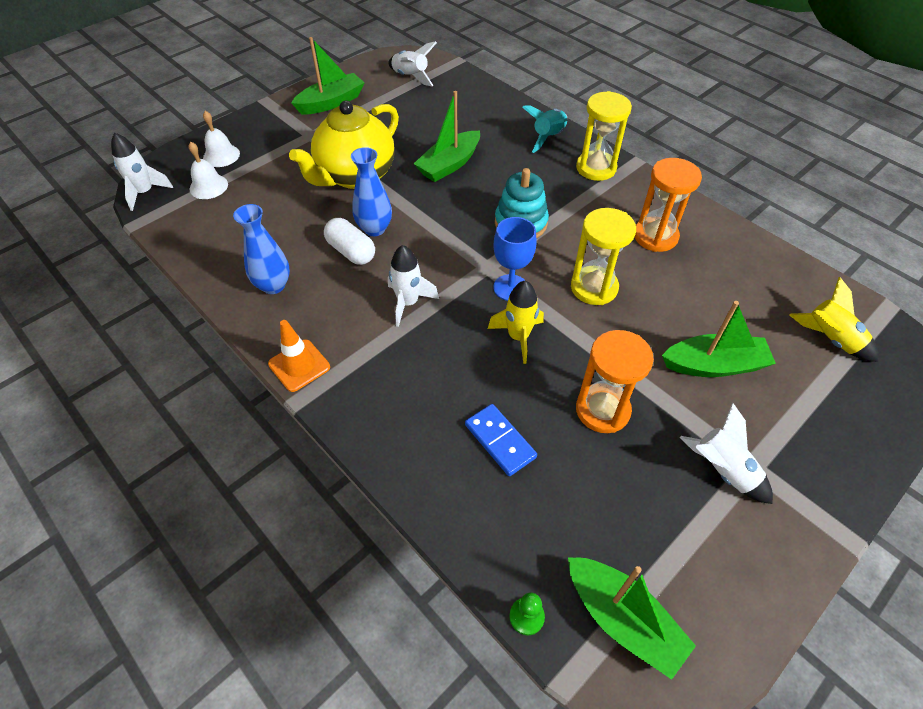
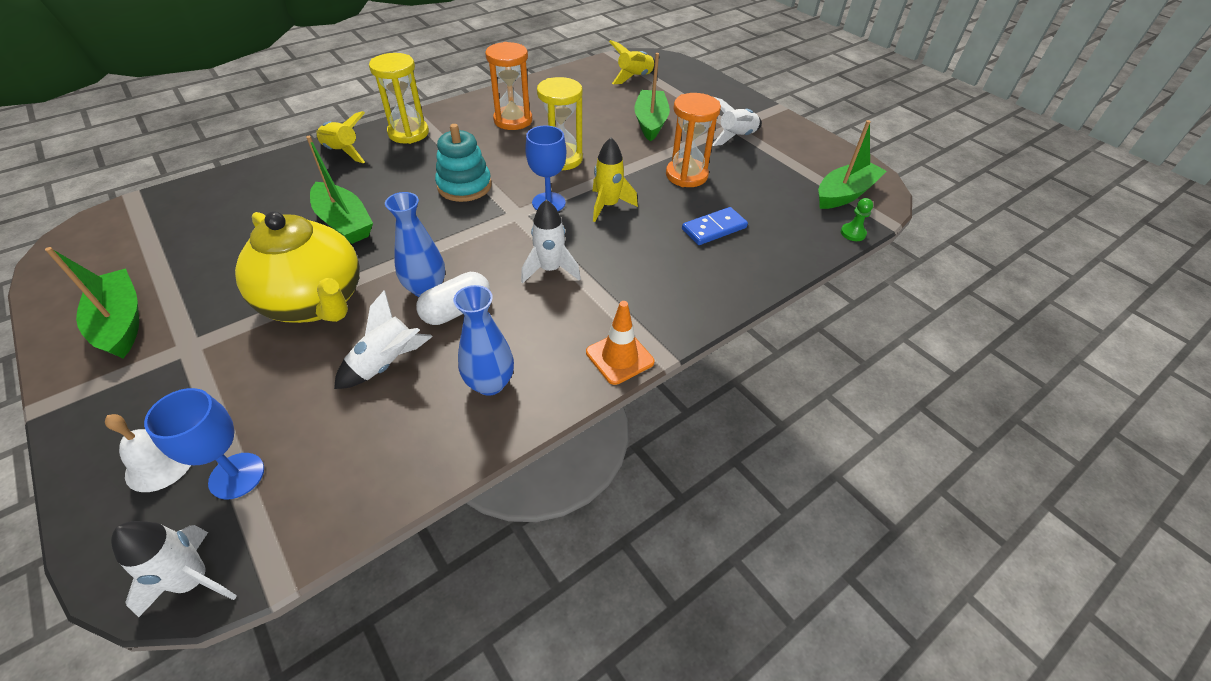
camera: 85 degrees left, 5 degrees down
(208, 186) = (237, 476): white bell -> blue goblet
(410, 77) = (130, 239): white rocket -> white rocket (386, 363)
(548, 137) = (342, 152): turquoise rocket -> yellow rocket

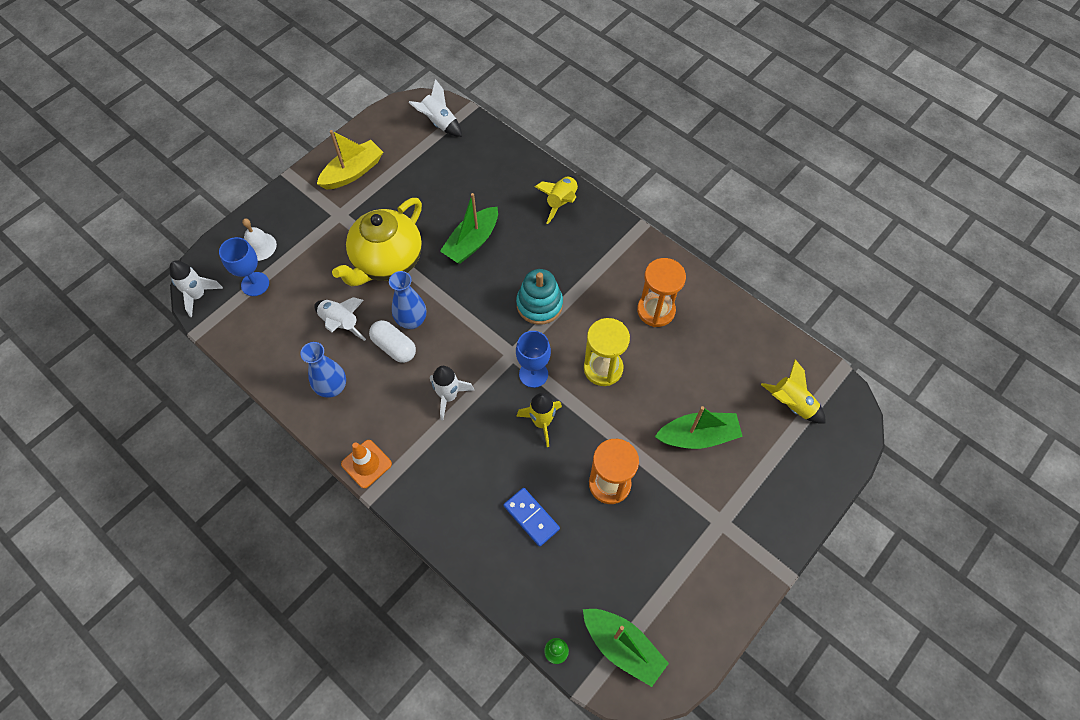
camera: 80 degrees right, 15 degrees up
(121, 322) = (353, 172): green boat -> yellow boat
(408, 133) = (605, 236): yellow hourglass -> none
(736, 137) = (698, 527): white rocket -> white rocket (439, 123)

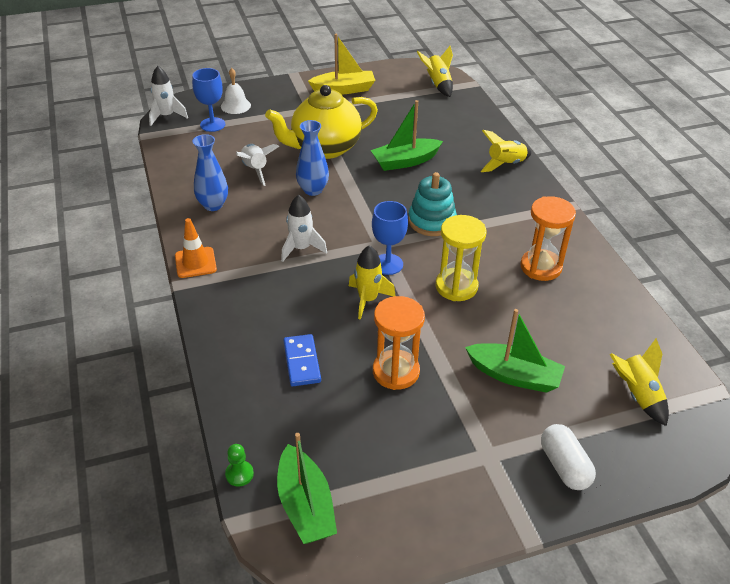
camera: 30 degrees right, 20 degrees down
(394, 347) = (284, 200): white capsule -> white capsule (564, 466)
(439, 123) = (438, 84): white rocket -> yellow rocket

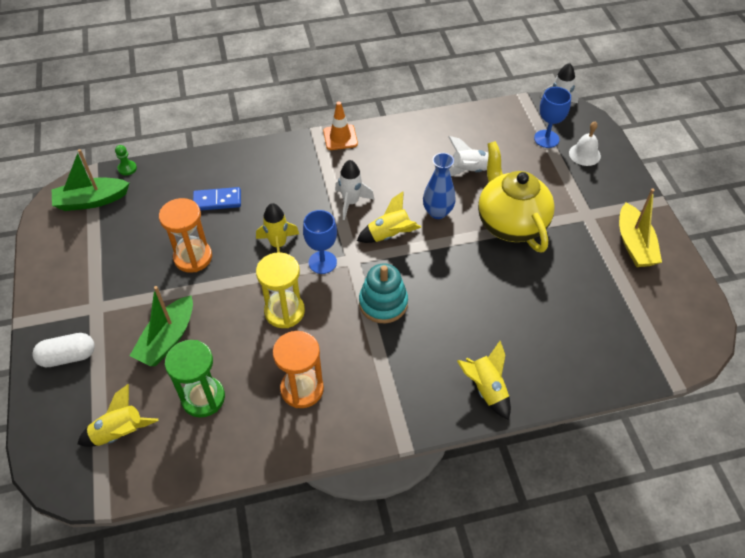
camera: 95 degrees right, 10 degrees up
(213, 205) = (416, 144): blue vase -> none
(405, 161) = (489, 290): green boat -> none
(438, 84) = (665, 341): yellow rocket -> yellow rocket (389, 235)
(574, 335) = (203, 398): none -> green hourglass

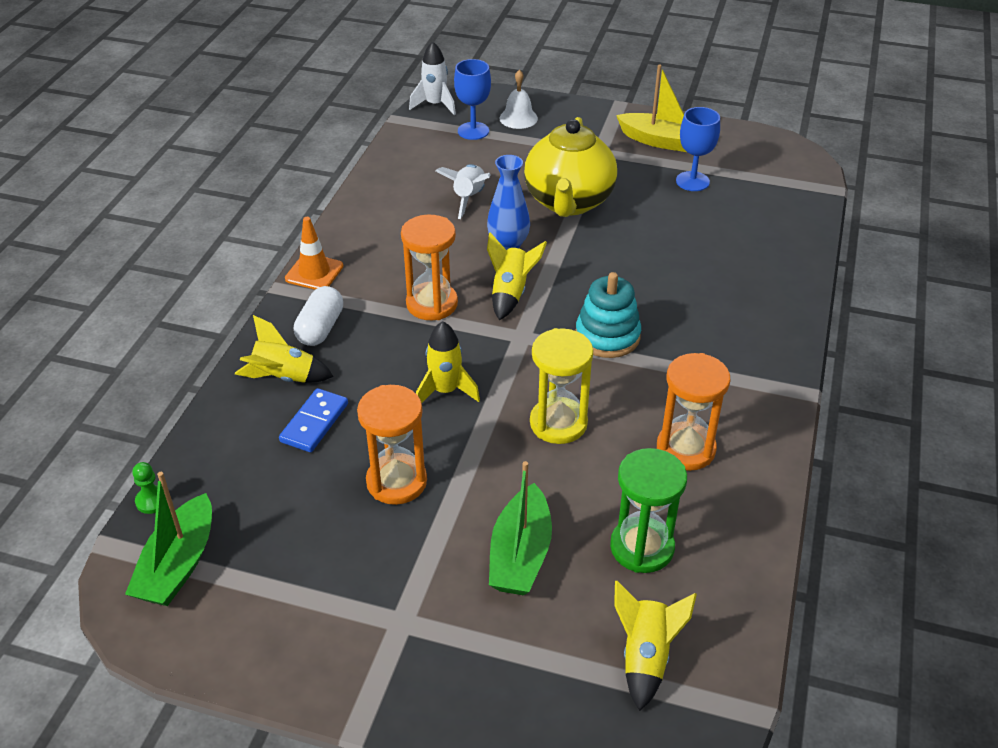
camera: 60 degrees left, 10 degrees down
(68, 357) = (471, 682): white capsule -> white capsule (320, 328)
(167, 339) = (520, 554): green boat -> green boat turned 45 degrees clockwise
(322, 262) = (507, 362): blue goblet -> blue goblet (692, 181)
(351, 202) = (432, 304): white rocket -> orange hourglass
(486, 389) = (773, 307): yellow rocket -> yellow rocket (284, 378)
(510, 223) = (568, 202): yellow teapot -> yellow teapot turned 90 degrees counterclockwise

